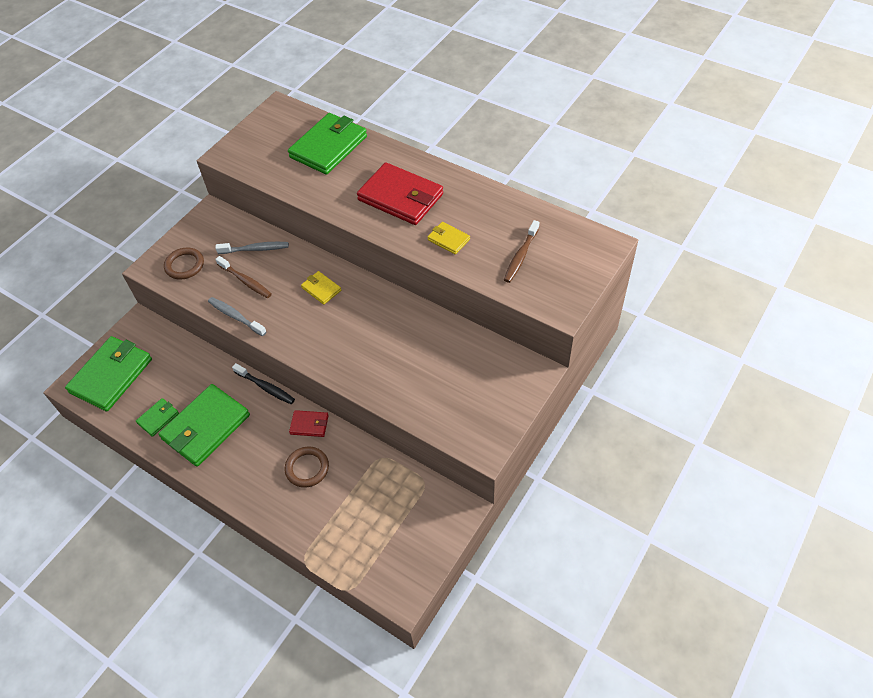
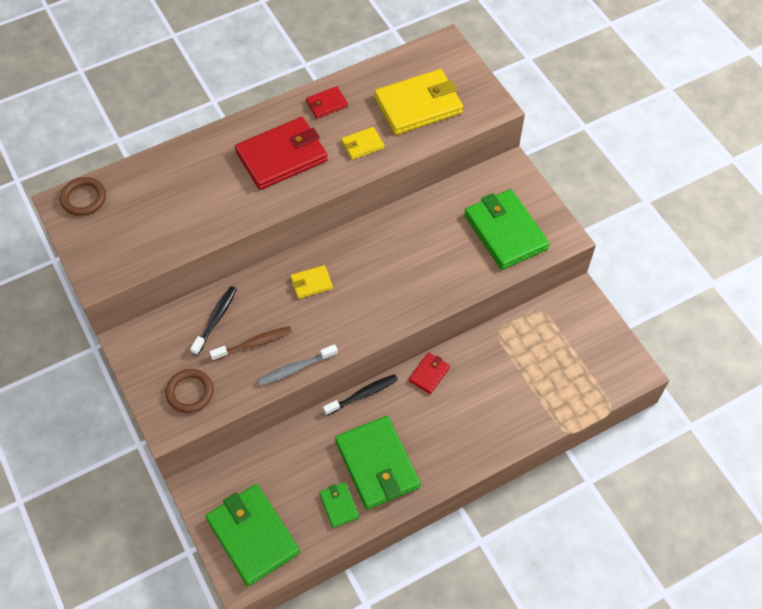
camera: 65 degrees left, 5 degrees up
(255, 249) = (216, 319): grey toothbrush -> black toothbrush
(307, 468) = (475, 394): brown ring -> brown ring (84, 198)
(328, 147) = (163, 184): green wallet -> green wallet (505, 232)
(475, 198) = (326, 104): none -> red wallet
(520, 256) = (418, 105): brown toothbrush -> yellow wallet

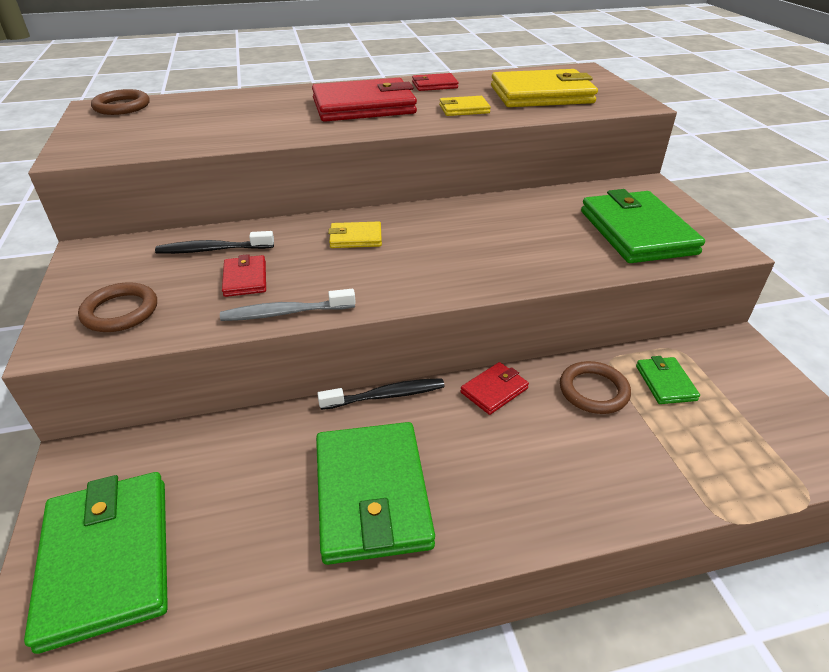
camera: 15 degrees right, 20 degrees down
(216, 319) = (212, 250): black toothbrush -> black toothbrush turned 135 degrees counterclockwise
(254, 343) = (245, 279): brown toothbrush -> red wallet
(339, 505) = (279, 545): green wallet -> green wallet (665, 383)
(490, 359) = (593, 391): none -> brown ring

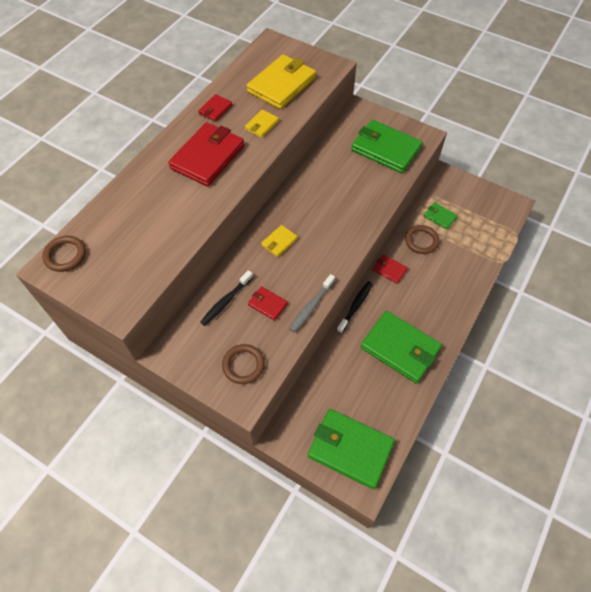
camera: 45 degrees left, 20 degrees up
(494, 390) = (389, 270): red wallet -> red wallet turned 60 degrees counterclockwise

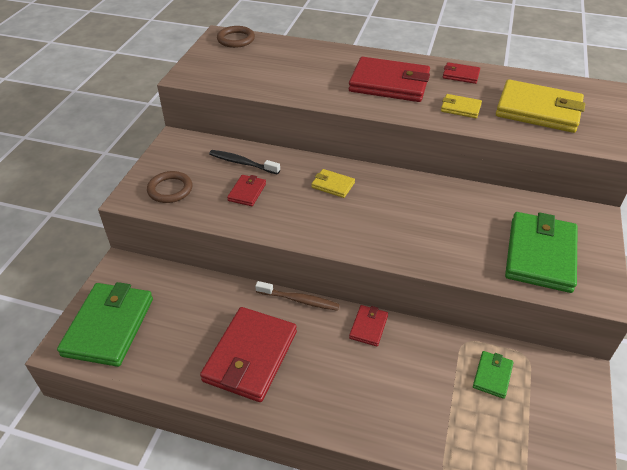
camera: 75 degrees right, 15 degrees down
(311, 307) = (253, 226): grey toothbrush -> none
(355, 306) = (299, 300): black toothbrush -> brown toothbrush
(400, 348) = (250, 356): green wallet -> red wallet
(421, 241) = (435, 357): brown ring -> none

